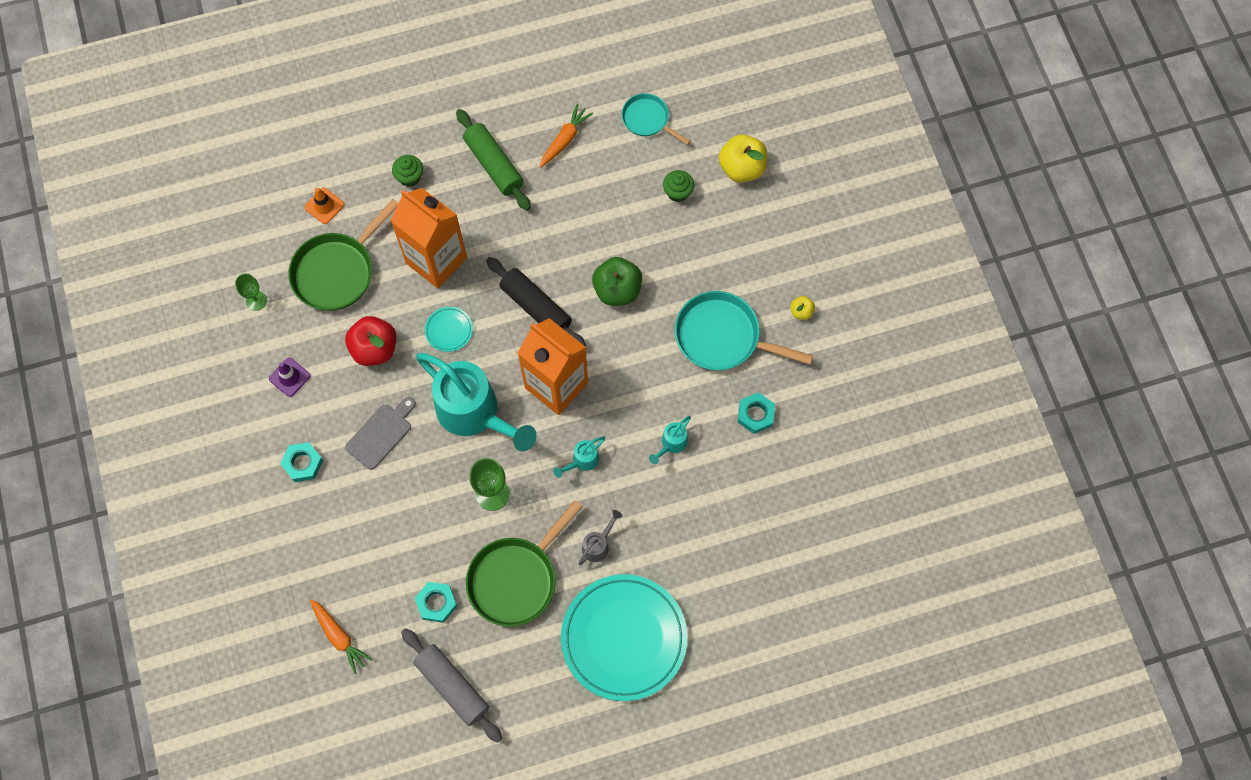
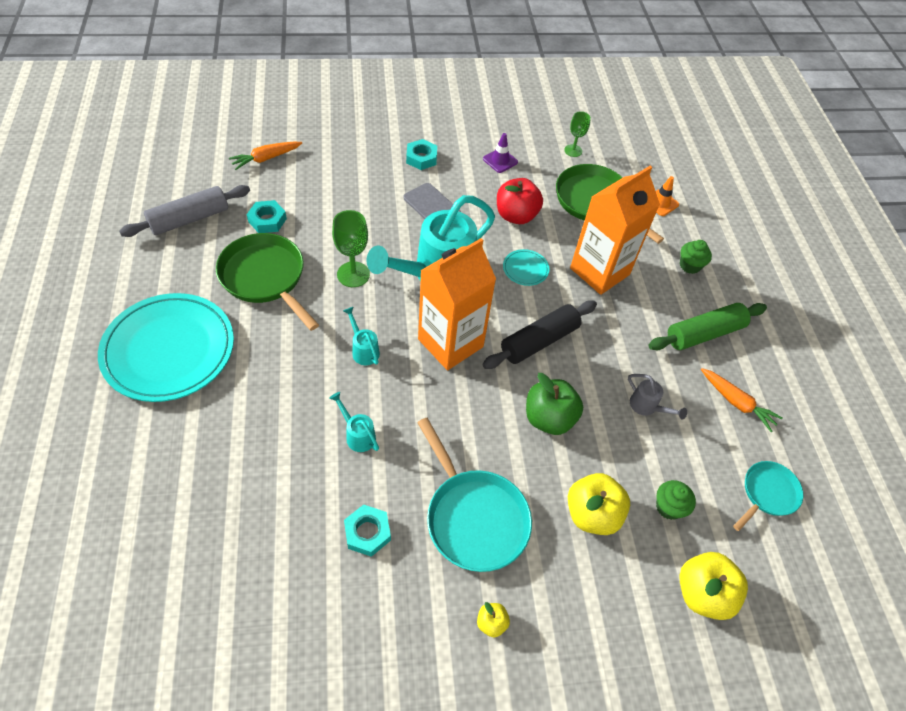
camera: 95 degrees right, 15 degrees down
(598, 545) = (272, 347): grey watering can -> grey watering can (647, 407)
(698, 249) = (592, 514): none -> yellow apple
(723, 337) = (474, 517): turquoise pan -> turquoise pan turned 120 degrees clockwise

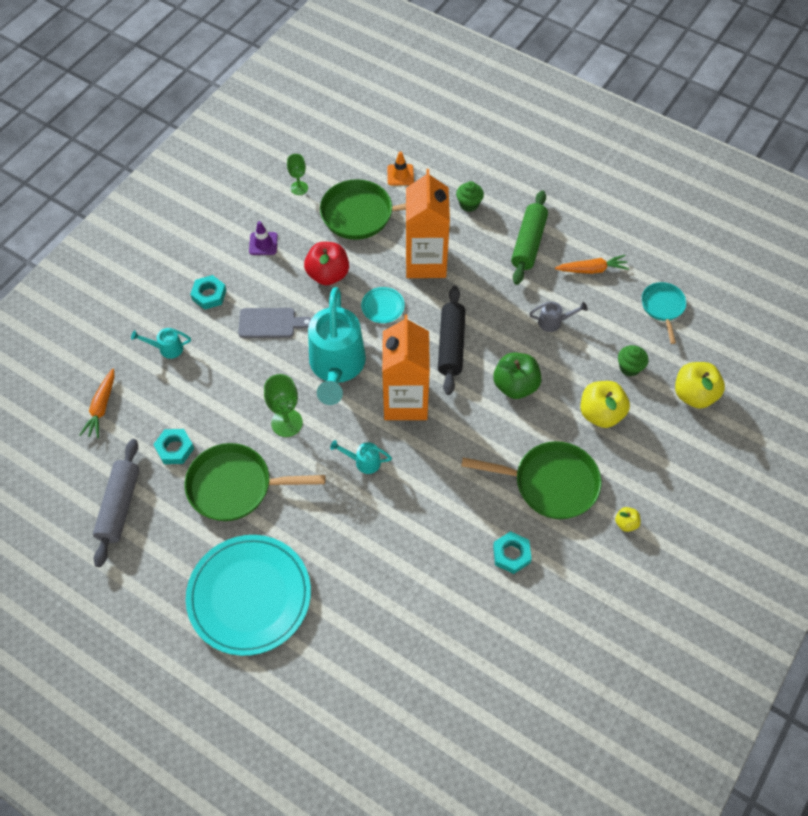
camera: 45 degrees left, 5 degrees up
(357, 435) = (432, 512): turquoise watering can -> turquoise watering can (167, 348)
(474, 517) = (550, 483): turquoise pan -> green pan

